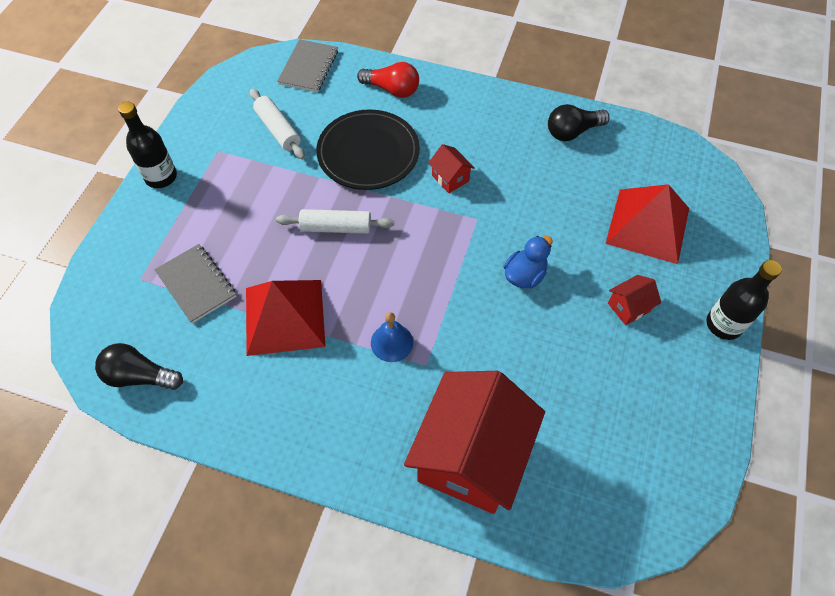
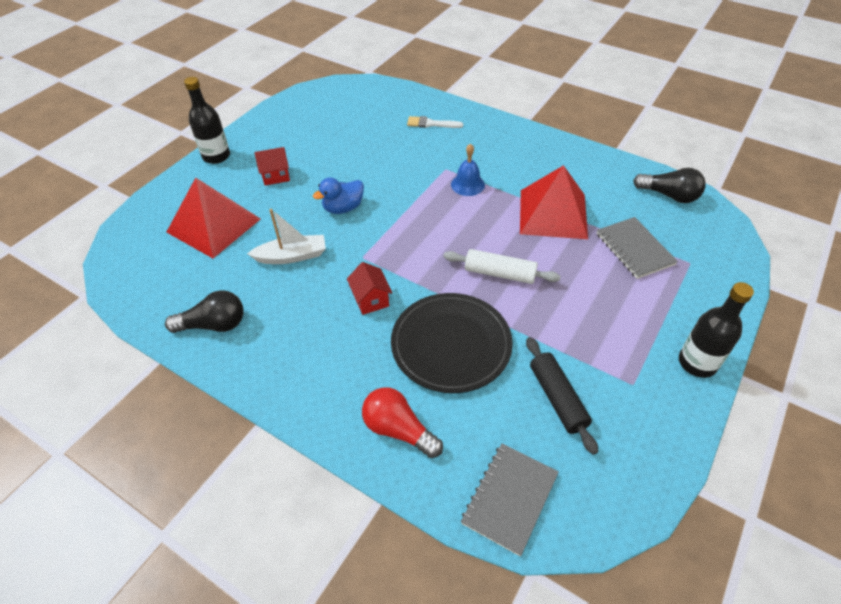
camera: 165 degrees left, 10 degrees down
(278, 130) = (557, 398): white rolling pin -> black rolling pin
(471, 457) = (431, 124): red house -> white brush
(546, 206) = (292, 256): none -> white boat

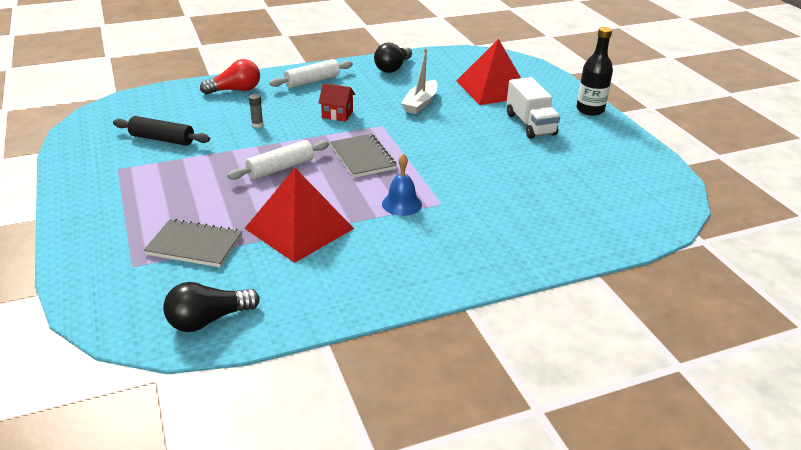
camera: 125 degrees right, 15 degrees down
(276, 176) = (530, 124): red house -> white truck
(310, 373) = (312, 81): none -> white rolling pin
(343, 208) = (449, 137): blue duck -> none
(431, 124) = (531, 230): white brush -> none
(451, 345) = (257, 125): black plate -> grey glue stick
(510, 498) = (148, 101): grey notebook -> grey notebook (362, 157)
(697, 363) = (77, 202): black bottle -> none

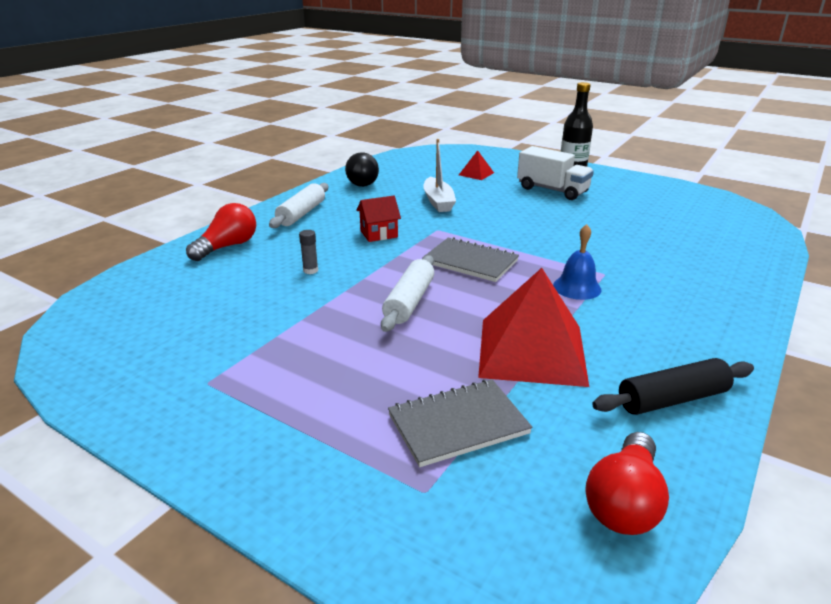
camera: 35 degrees left, 5 degrees down
(162, 139) = (216, 325): black rolling pin -> black rolling pin (672, 399)
(208, 320) = (624, 502): black light bulb -> red light bulb
(493, 89) = (476, 174): red pyramid -> red pyramid, size x0.45

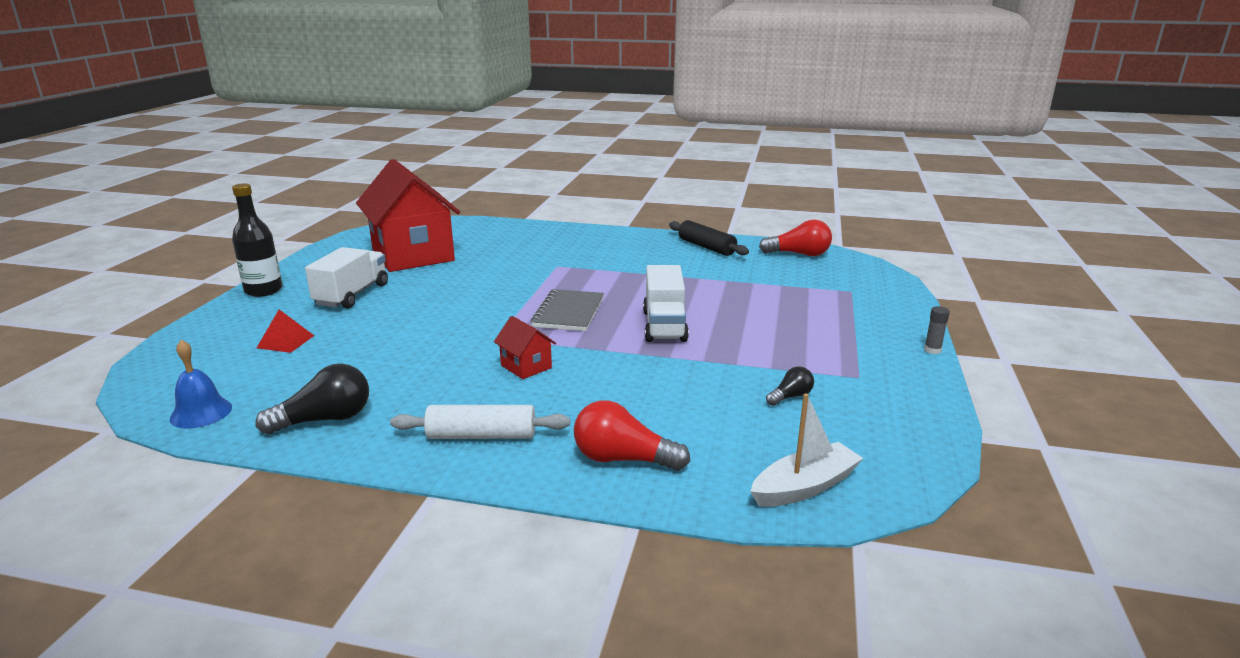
camera: 110 degrees left, 5 degrees down
(220, 329) = (790, 396): none -> black light bulb
(310, 270) = (644, 383): grey glue stick -> grey glue stick (932, 350)
(409, 302) = (664, 326): white rolling pin -> white truck
(438, 202) = (405, 350): white boat -> white boat (804, 487)
(458, 424) = (791, 290): grey notebook -> none
(531, 351) = (693, 279): red pyramid -> none
(577, 287) = (588, 273): blue bell -> blue bell (201, 413)
(649, 213) = (413, 255): none -> red house

